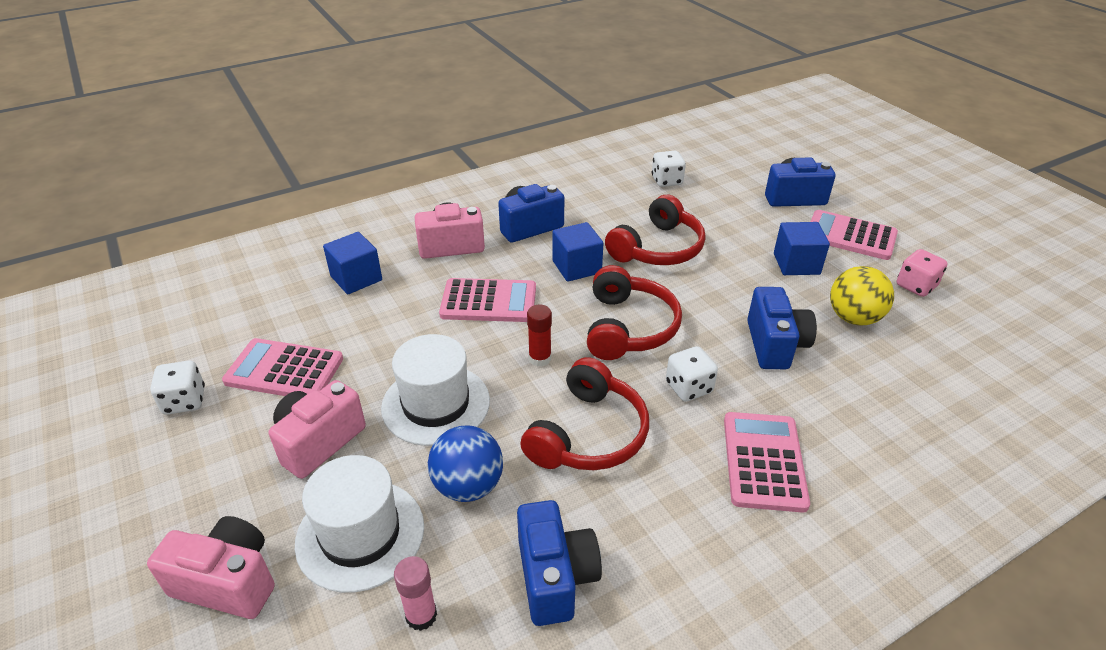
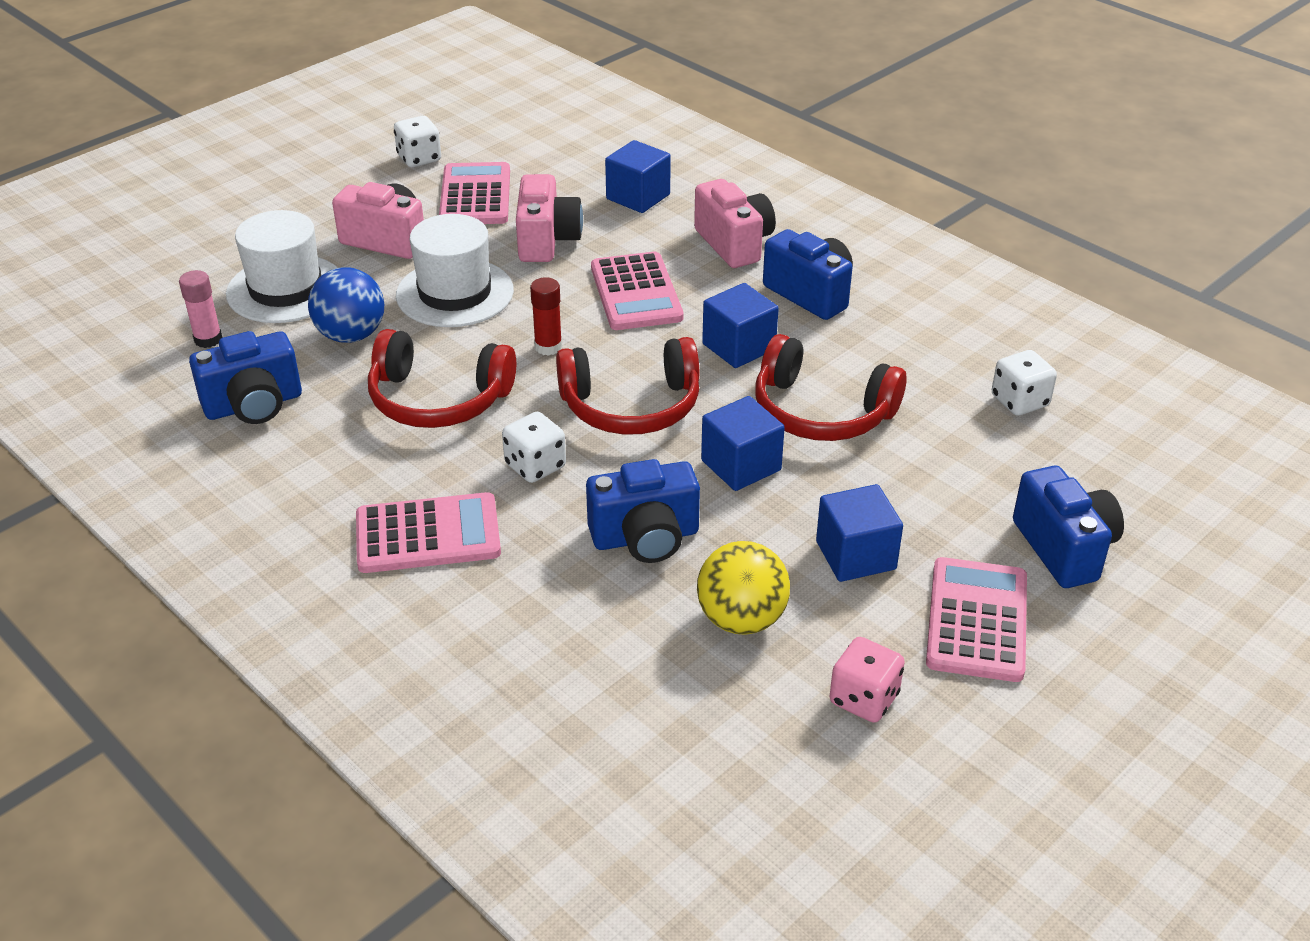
camera: 75 degrees right, 0 degrees up
(228, 582) = (231, 240): pink camera -> pink camera (547, 240)
(705, 290) = (741, 465): none -> blue cube

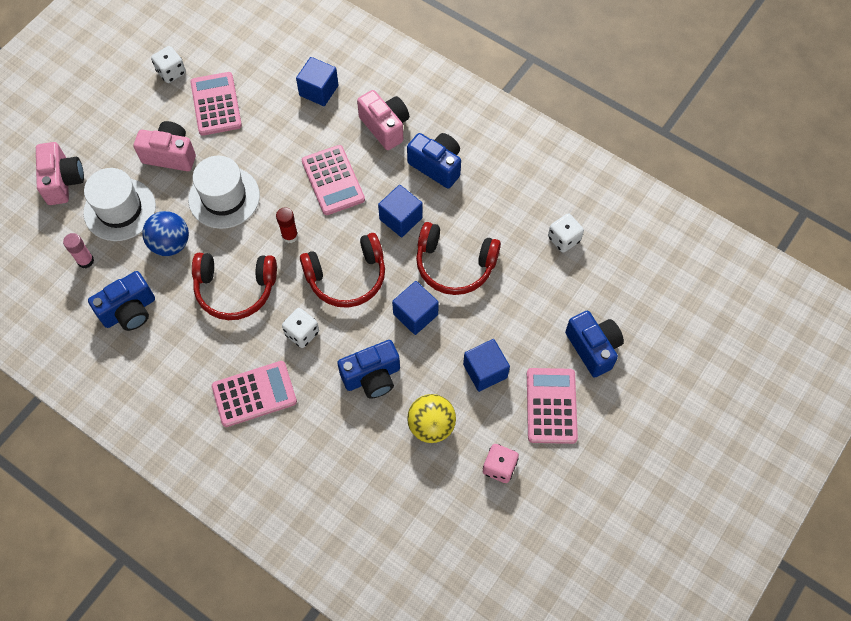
camera: 10 degrees left, 25 degrees up
(547, 240) = (270, 141): pink camera -> pink camera (63, 181)

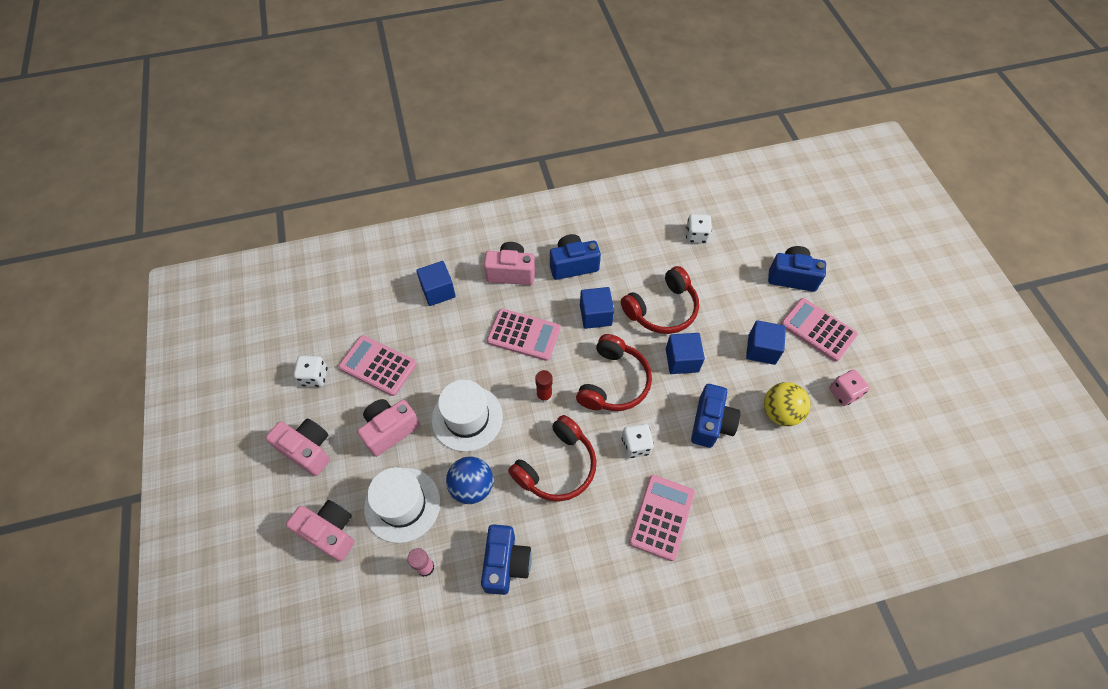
camera: 50 degrees left, 5 degrees down
(111, 117) = (307, 450): none -> pink camera

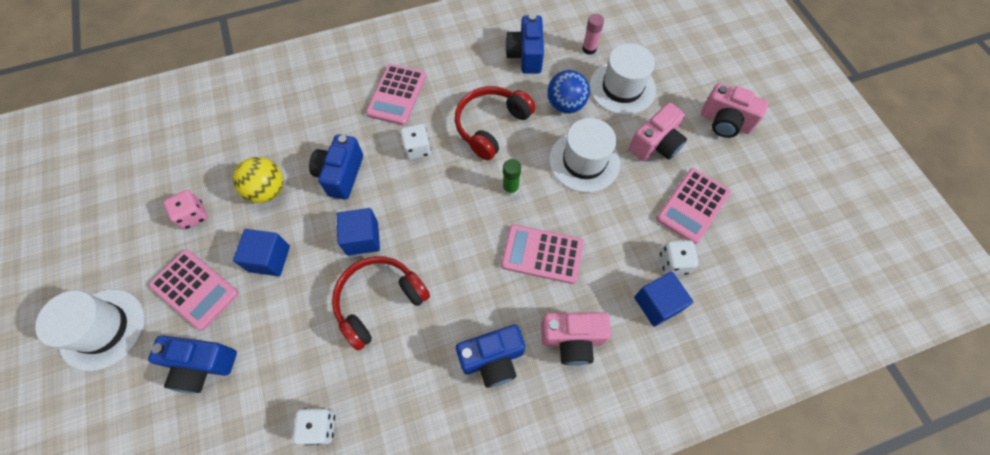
camera: 175 degrees right, 5 degrees up
(314, 377) = (753, 189): white dice -> white dice (673, 262)
(330, 532) = (675, 65): pink camera -> none
(378, 366) = (692, 206): pink calculator -> pink calculator turned 105 degrees clockwise
(544, 396) = (510, 188): red glue stick -> green glue stick
(595, 315) = (460, 286): blue cube -> none
(613, 382) = (439, 208): red headphones -> none
(881, 306) = (102, 329): none -> white hat

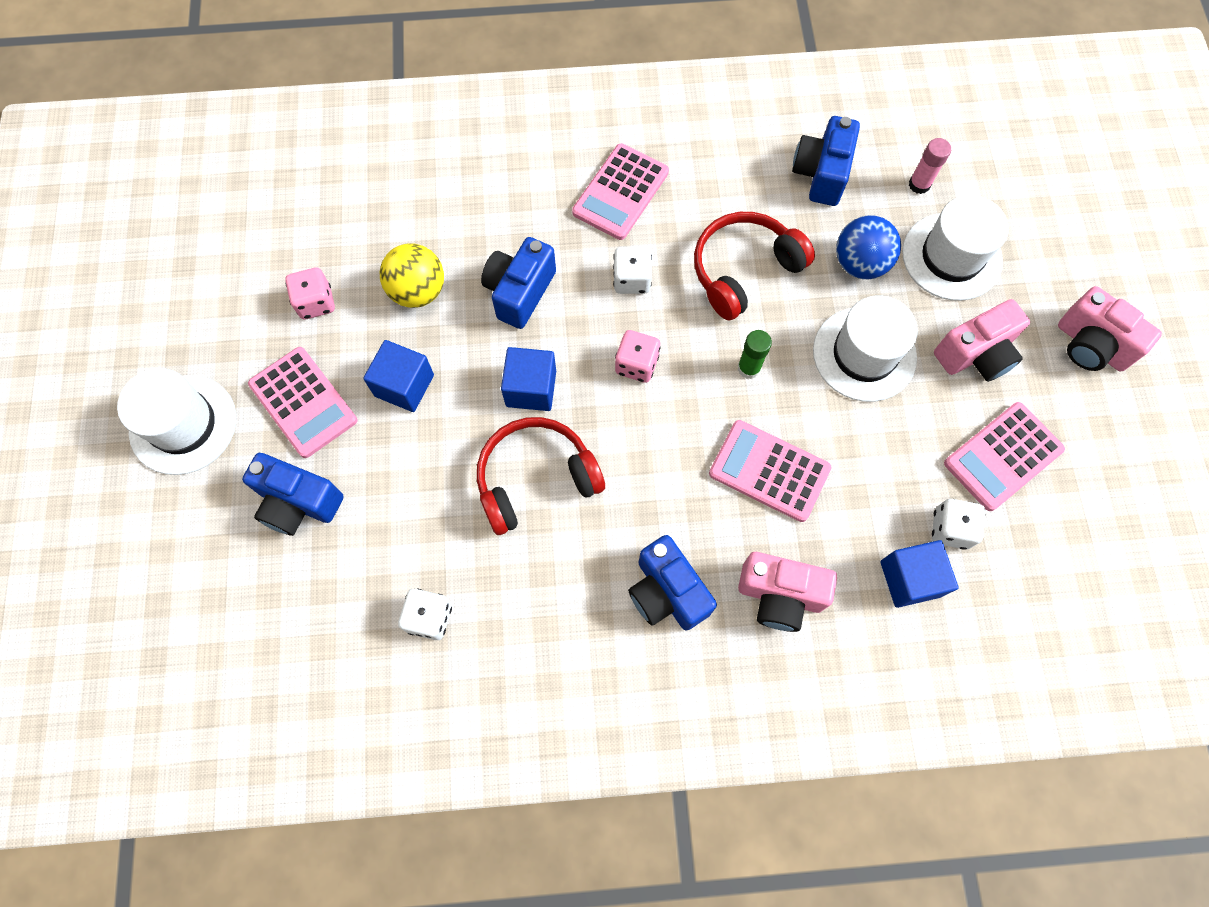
camera: 15 degrees right, 5 degrees up
(433, 204) = (636, 364): none -> pink dice
(492, 359) = (667, 592): blue camera -> blue camera turned 60 degrees clockwise

